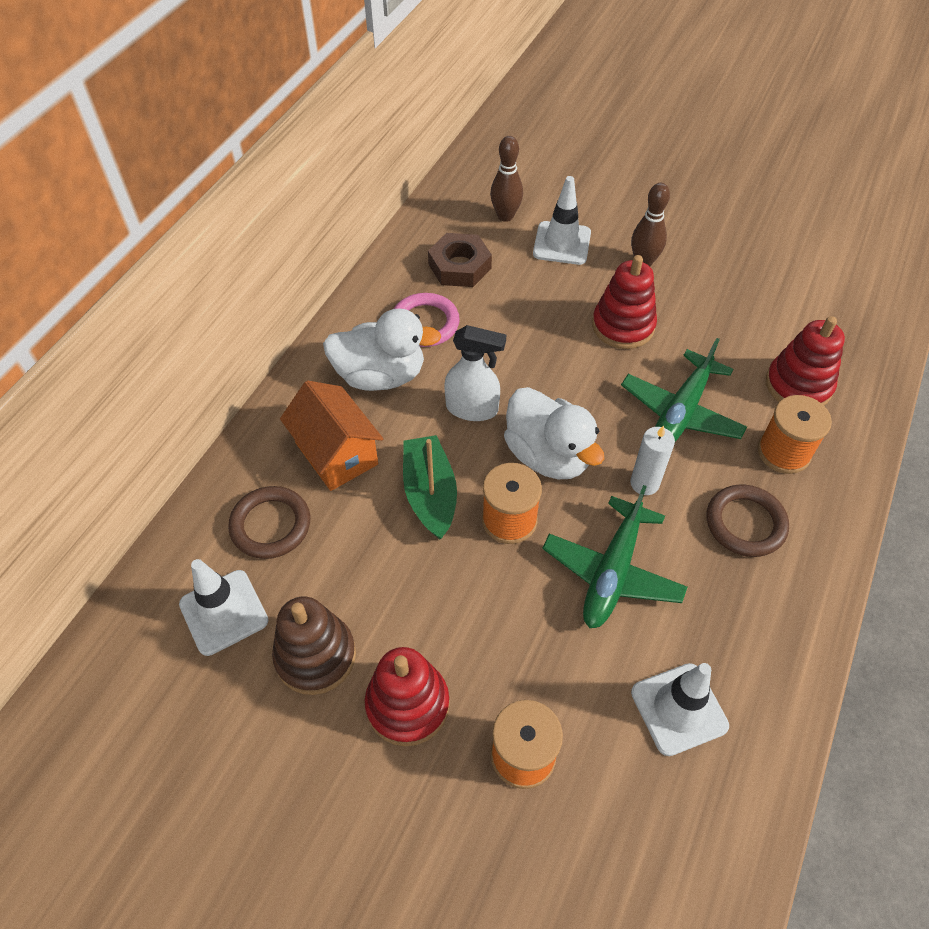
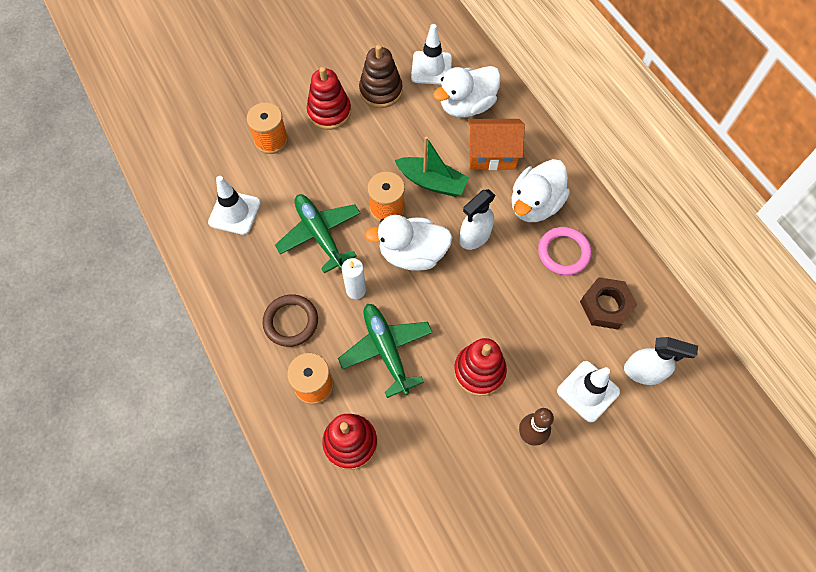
camera: 125 degrees right, 10 degrees up
(271, 525) = (466, 106): brown ring -> white duck
(505, 216) = (644, 372): brown bowling pin -> white spray bottle

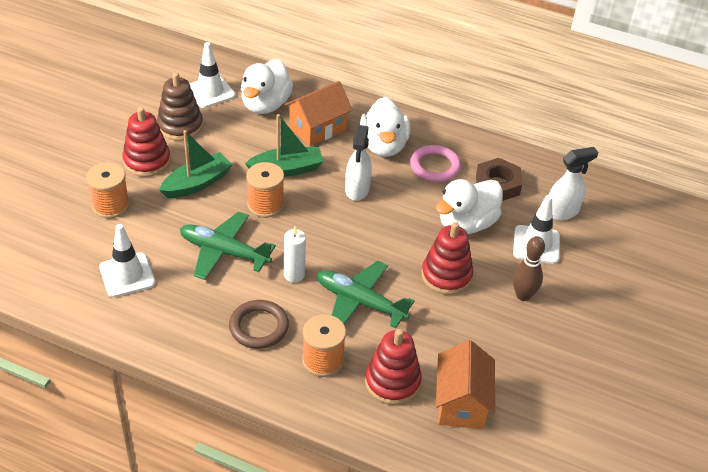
camera: 40 degrees left, 20 degrees down
(350, 155) = (197, 183): none -> green boat
(388, 501) = (461, 403): none -> orange house
(412, 254) = (318, 226): white duck -> white duck (466, 224)

